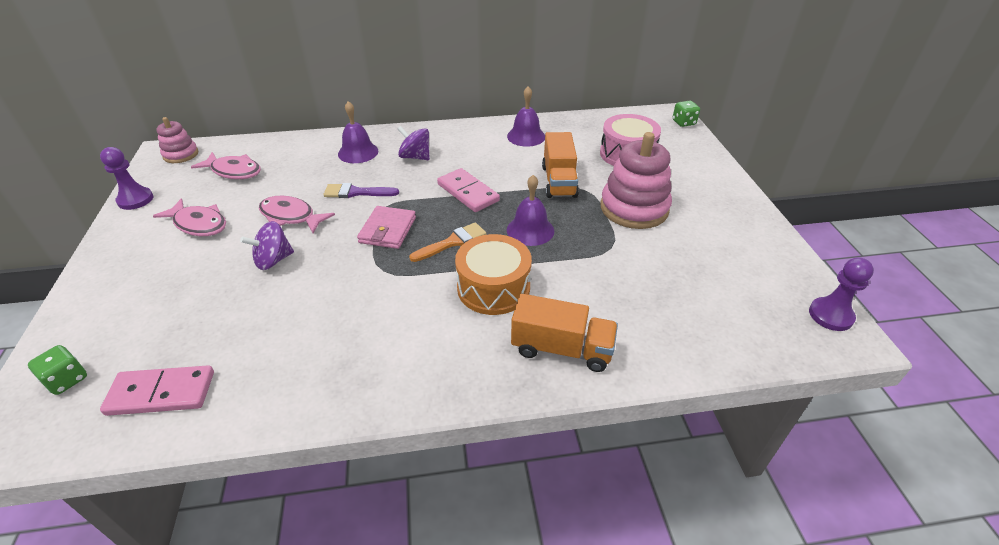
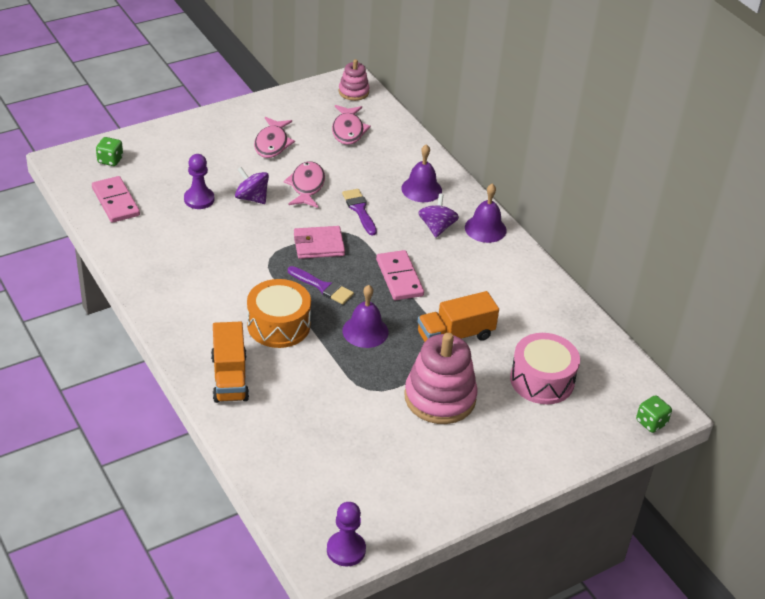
camera: 65 degrees right, 0 degrees up
(135, 200) = (283, 99): purple pawn -> purple pawn (199, 199)
(452, 242) = (323, 287): orange brush -> purple brush
(468, 192) = (399, 278): pink domino -> pink domino turned 45 degrees counterclockwise
(526, 136) = (527, 294): purple bell -> purple bell (485, 228)

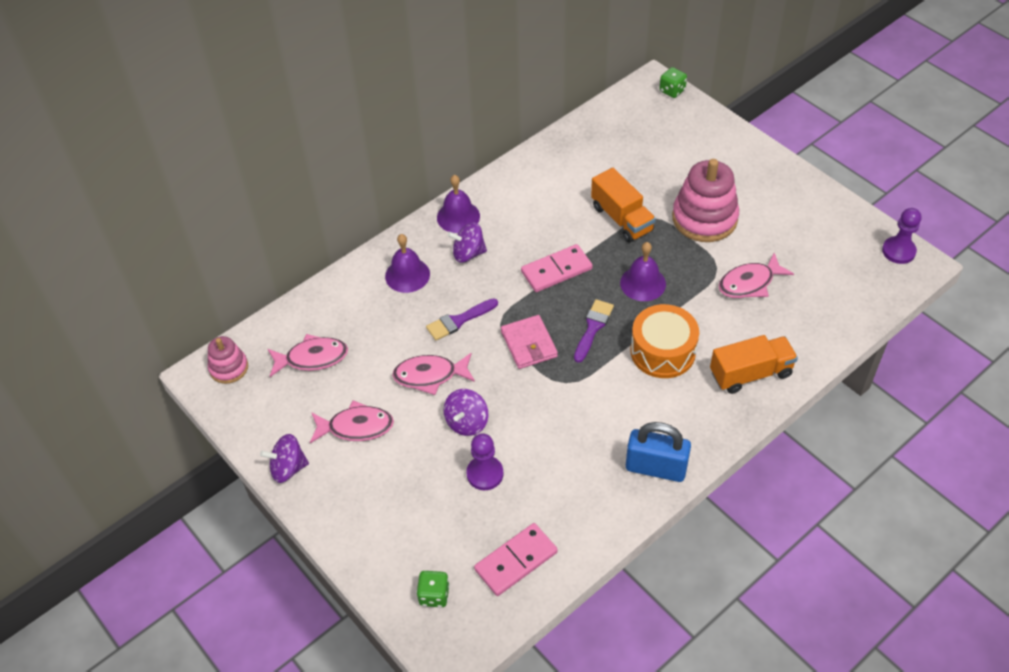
camera: 95 degrees left, 10 degrees up
(159, 292) = (656, 468): none -> blue padlock
(249, 109) = (288, 468): none -> purple spinning top
(340, 408) = (749, 283): none -> pink fish
(542, 380) = (653, 157): pink drum -> none

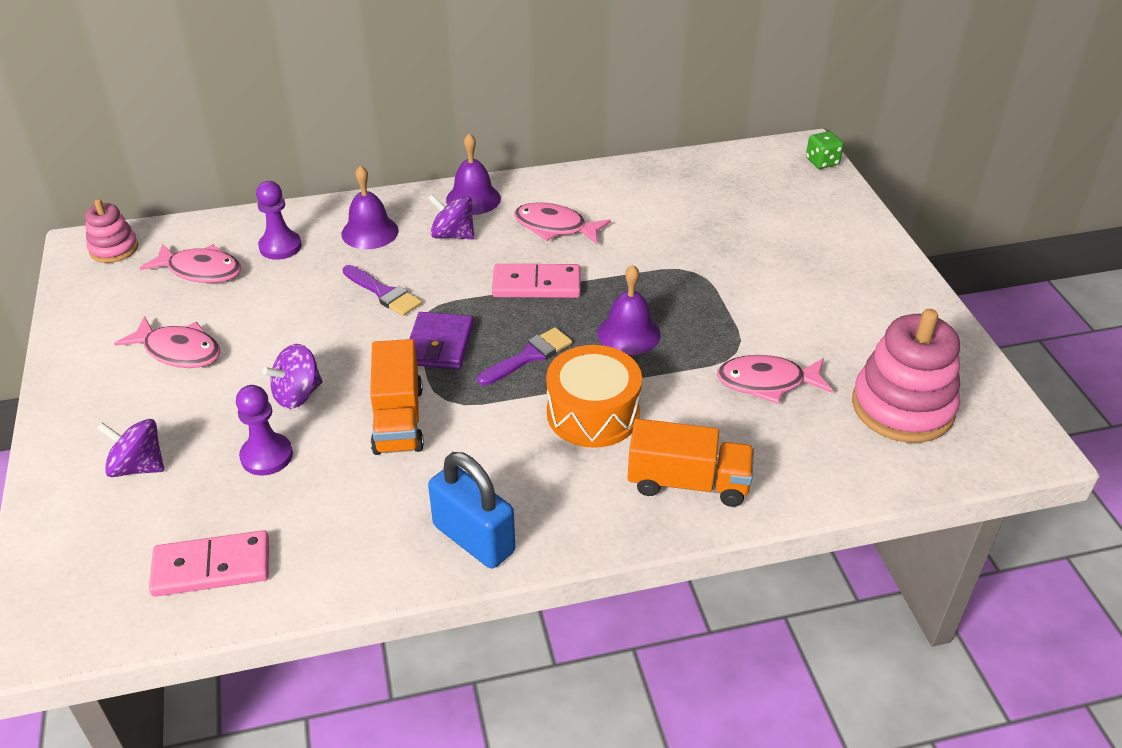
camera: 25 degrees right, 10 degrees down
(288, 468) = (73, 361): purple spinning top -> purple spinning top (138, 466)
(430, 376) = (302, 333): pink fish -> pink fish (555, 227)
(434, 595) = (87, 560): green dice -> none
(459, 320) = (383, 293): purple brush -> purple brush turned 135 degrees counterclockwise
(529, 344) = (439, 344): pink wallet -> purple wallet
(622, 218) = (658, 261): orange truck -> orange truck (398, 419)
(704, 218) = (762, 295): pink stacking toy -> pink stacking toy (902, 407)
(898, 251) = (1008, 422): purple pawn -> purple pawn (280, 246)

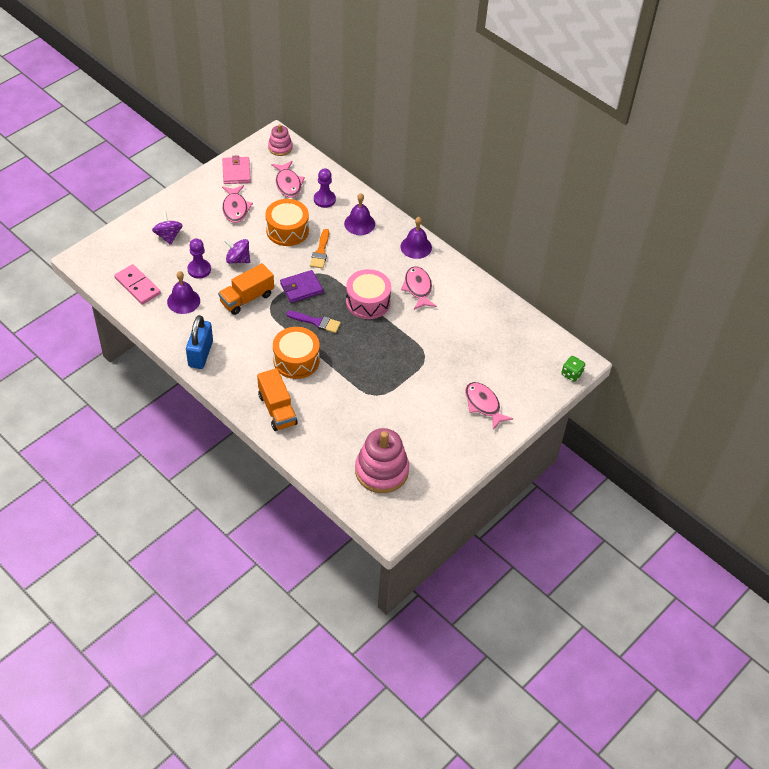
camera: 55 degrees right, 10 degrees up
(100, 317) = (236, 172): none -> pink wallet
(298, 310) = (287, 230): none -> orange drum
(383, 293) = (320, 252): purple brush -> orange brush
(453, 235) = (381, 254): purple spinning top -> none
(536, 285) = (368, 302): pink domino -> pink drum
(628, 333) = (358, 350): purple bell -> purple bell (183, 301)
(767, 382) = (362, 414): pink fish -> pink fish (483, 405)

